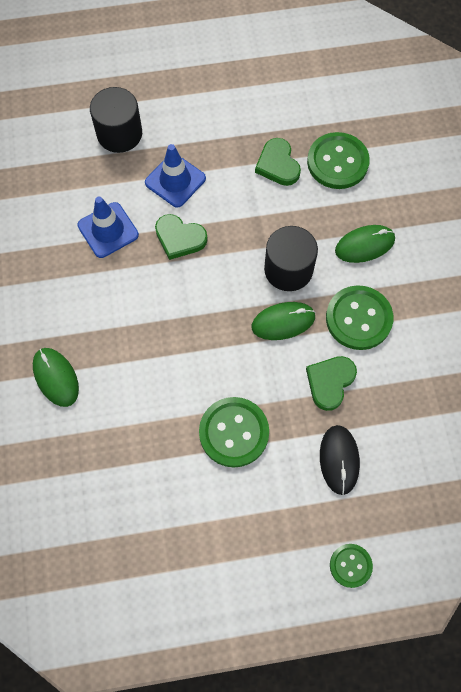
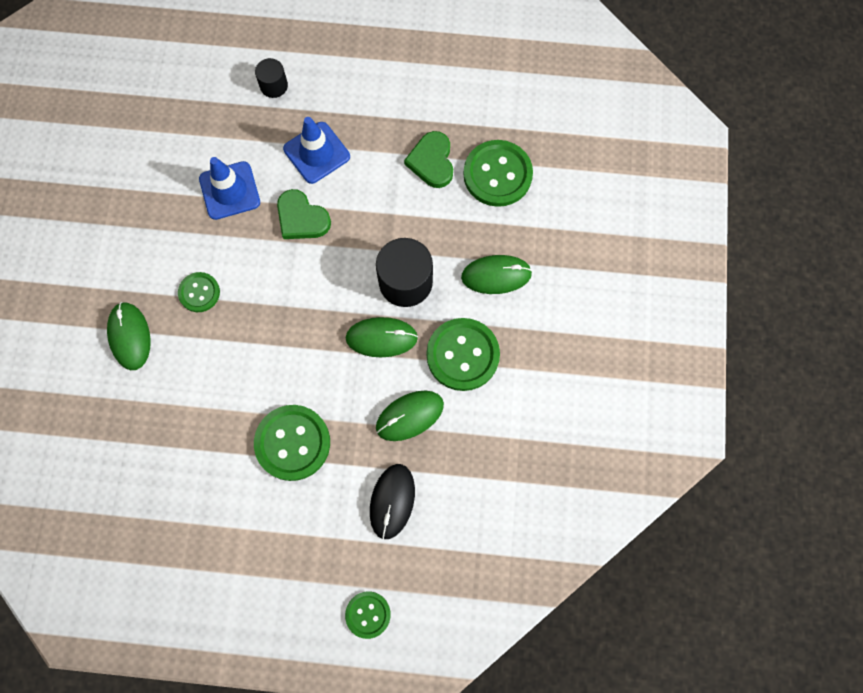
camera: 15 degrees right, 5 degrees up
(108, 323) = (199, 292): none -> green button
(119, 134) = (274, 85): black cylinder -> black cylinder, size x0.55
(330, 382) = (410, 416): green heart -> green mouse

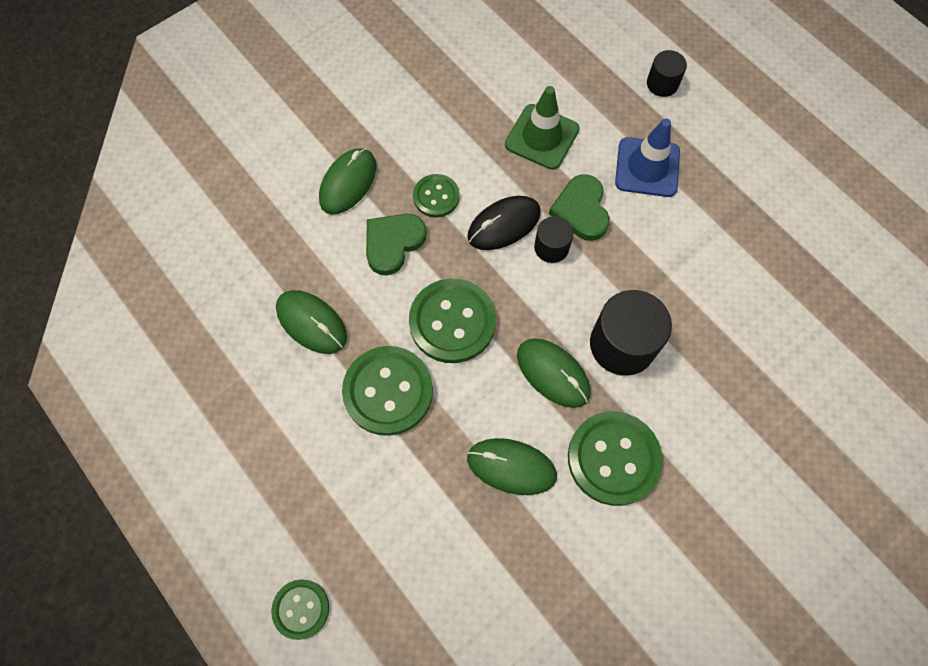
camera: 45 degrees right, 5 degrees down
(229, 190) = (542, 137): blue traffic cone -> green traffic cone
(306, 259) = (551, 247): none -> black cylinder
(392, 501) = (421, 528): black mouse -> black mouse (504, 225)
(432, 161) = (748, 261): green heart -> green heart (393, 243)
(496, 275) = (715, 415): green mouse -> green mouse (311, 323)
(497, 174) = (803, 326): green button -> green button (452, 322)

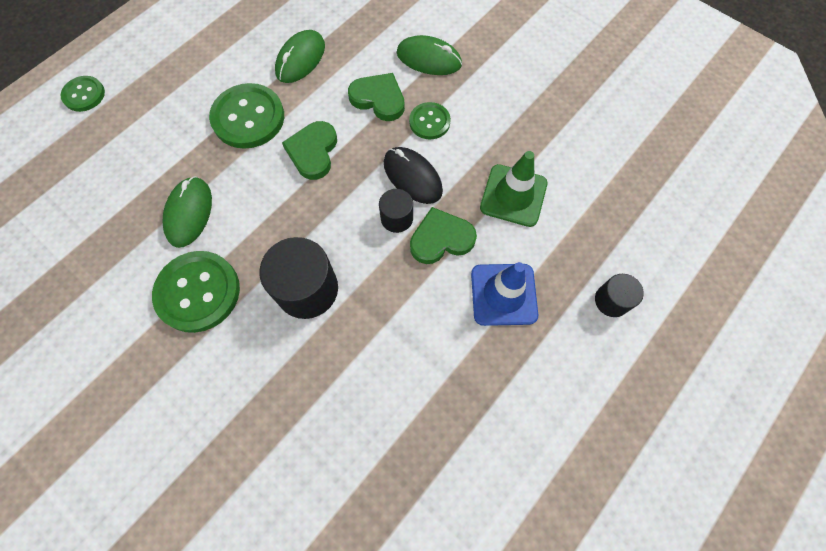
camera: 80 degrees right, 0 degrees up
(452, 322) = (313, 152): green button -> green heart
(553, 373) = (273, 234): green mouse -> none

